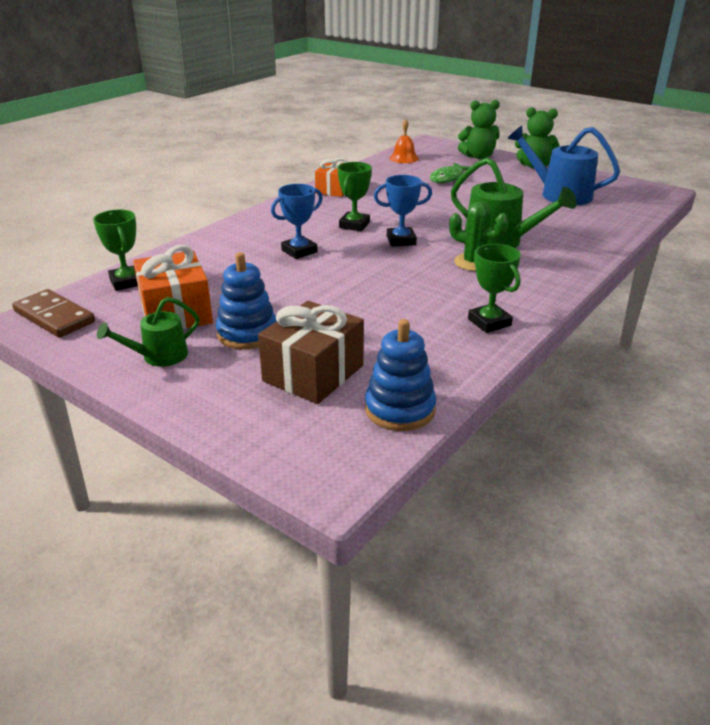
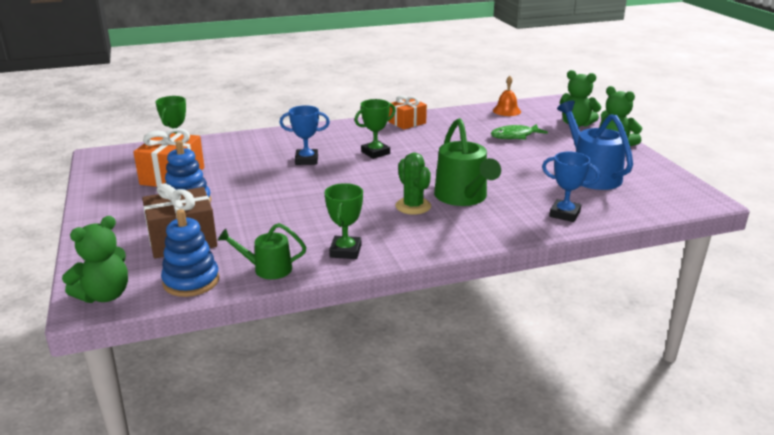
camera: 35 degrees right, 5 degrees down
(54, 317) = (112, 158): brown domino -> none
(159, 356) = (124, 199): green watering can -> green watering can (267, 269)
(334, 465) = (104, 295): none -> green teddy bear
(401, 240) = (388, 173): blue trophy -> blue trophy (564, 214)

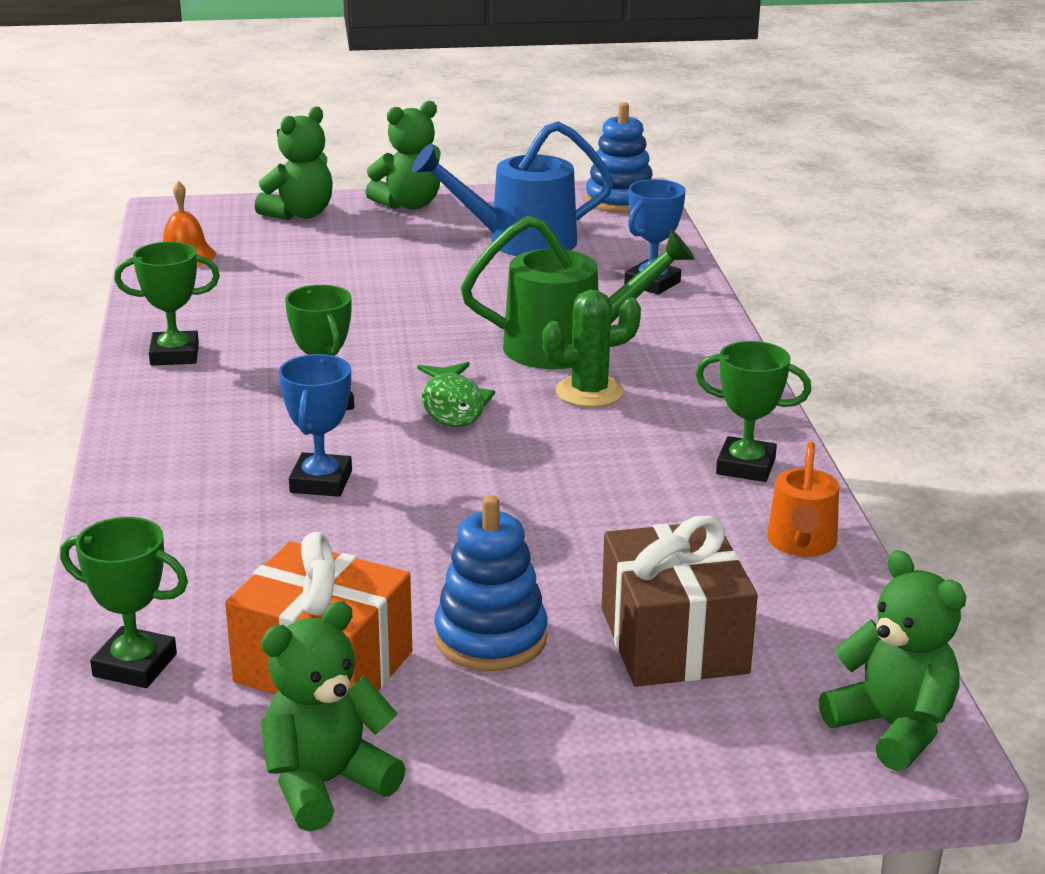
camera: 80 degrees left, 0 degrees up
(103, 184) = (326, 784): none -> green teddy bear
(191, 281) = (841, 625): blue stacking toy -> blue stacking toy (620, 201)
(267, 269) = (801, 543): green watering can -> orange watering can
(407, 122) = (174, 355): orange gift -> green trophy
(515, 136) = (321, 268): green fish -> green fish (453, 405)

